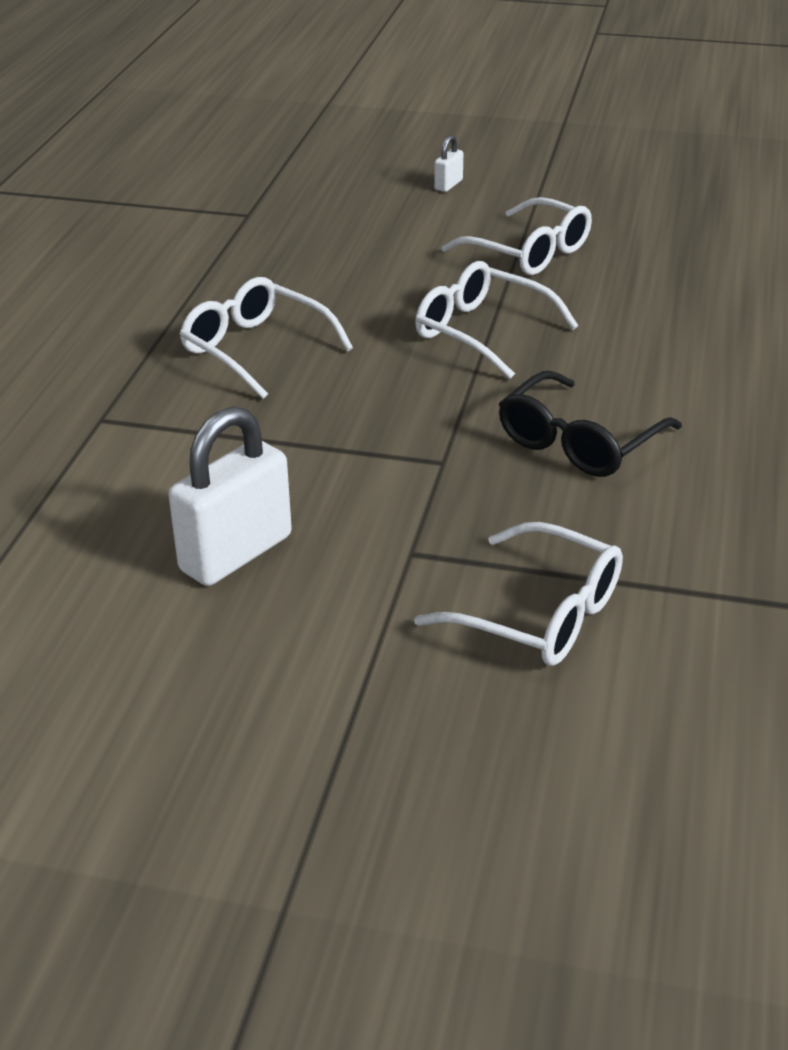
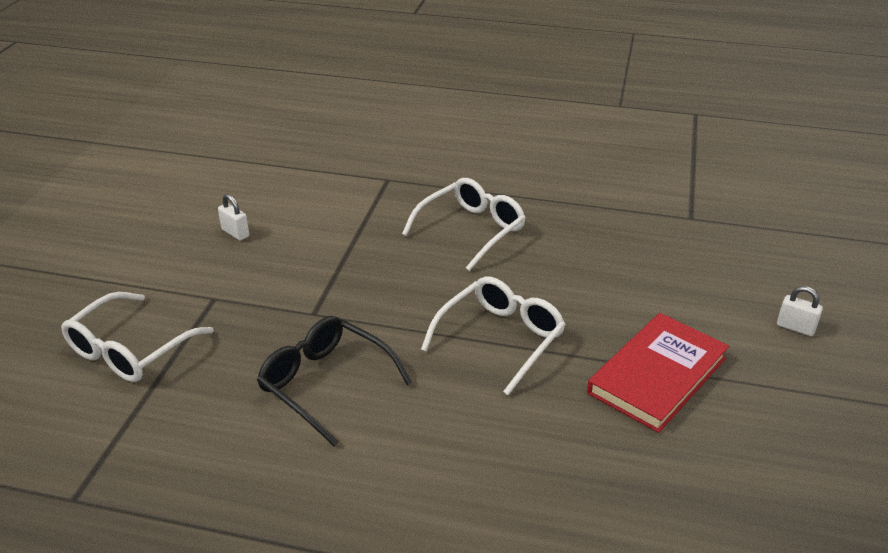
camera: 90 degrees right, 0 degrees up
(236, 553) = (235, 233): white padlock -> white padlock, size x0.45
(529, 252) = (657, 375): white glasses -> red book

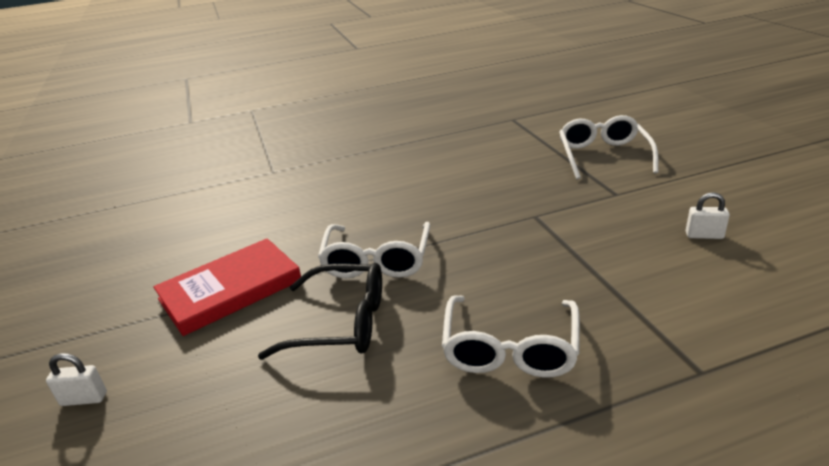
camera: 150 degrees right, 5 degrees down
(325, 384) = (465, 189): black glasses -> black glasses (341, 323)
(657, 375) = (230, 290): red book -> red book turned 45 degrees clockwise

